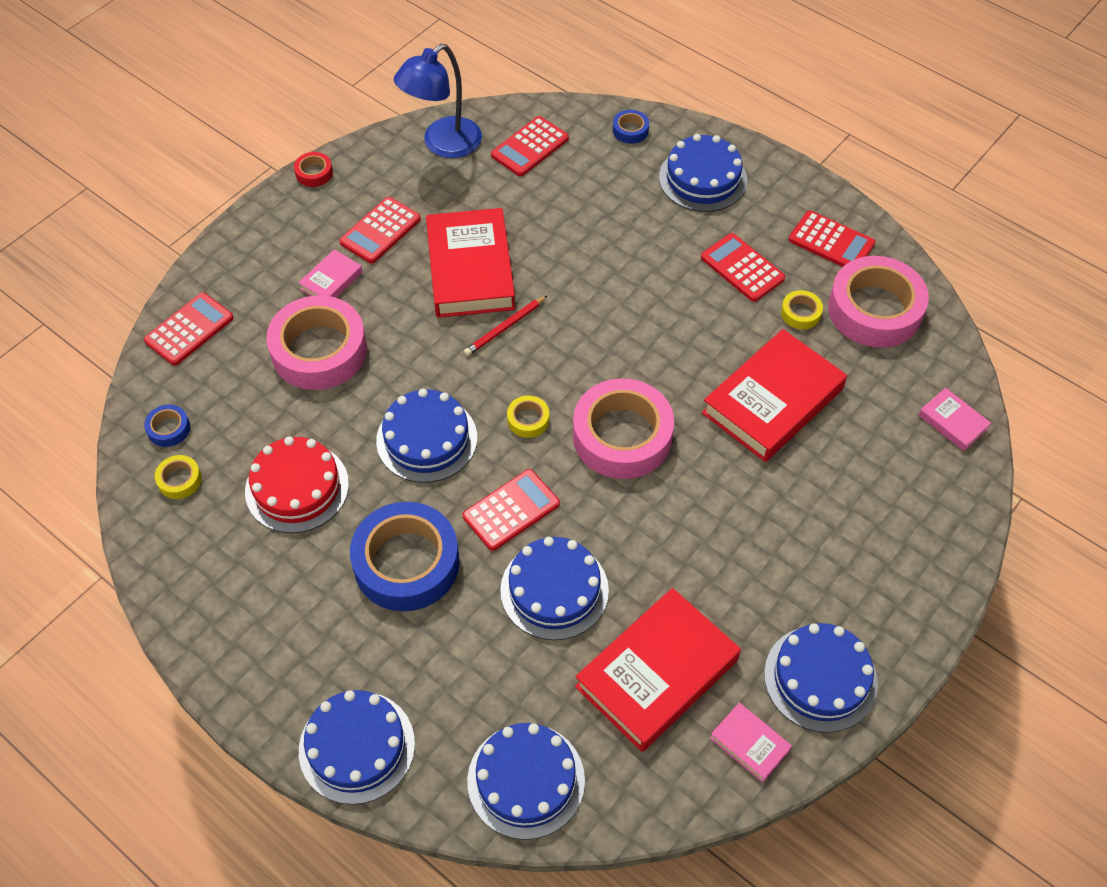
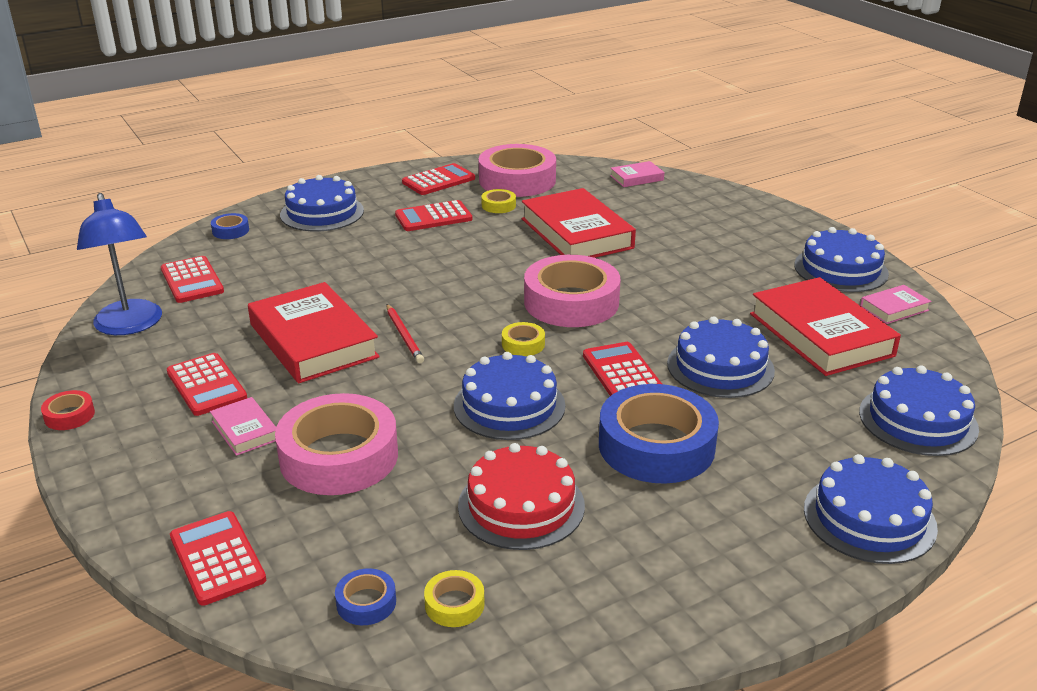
camera: 70 degrees left, 25 degrees down
(470, 269) = (313, 341): red book -> red book turned 45 degrees clockwise

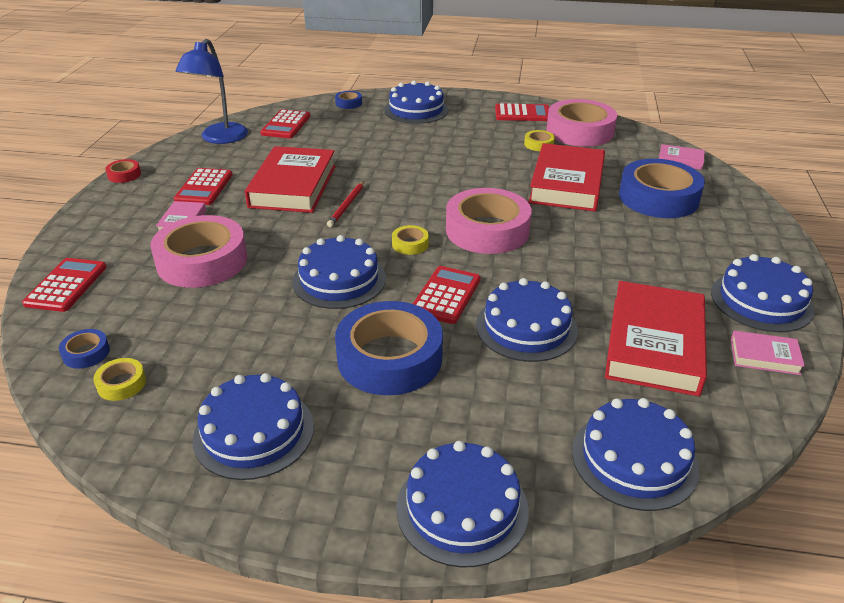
camera: 40 degrees right, 5 degrees up
(433, 217) = (481, 137): red calculator -> none
(521, 505) = (247, 347): red cake -> none
(643, 565) = (254, 432): none -> blue cake
(665, 217) = (658, 198): none -> blue tape

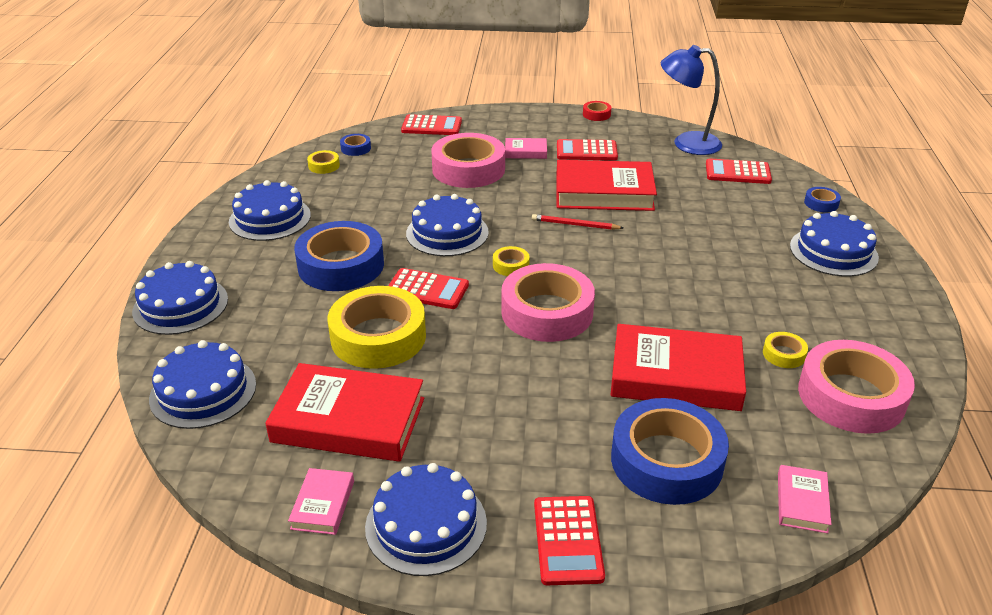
camera: 85 degrees right, 0 degrees up
(522, 114) = (881, 341): red calculator -> red calculator (567, 540)
(526, 327) = (378, 337): blue cake -> yellow tape

